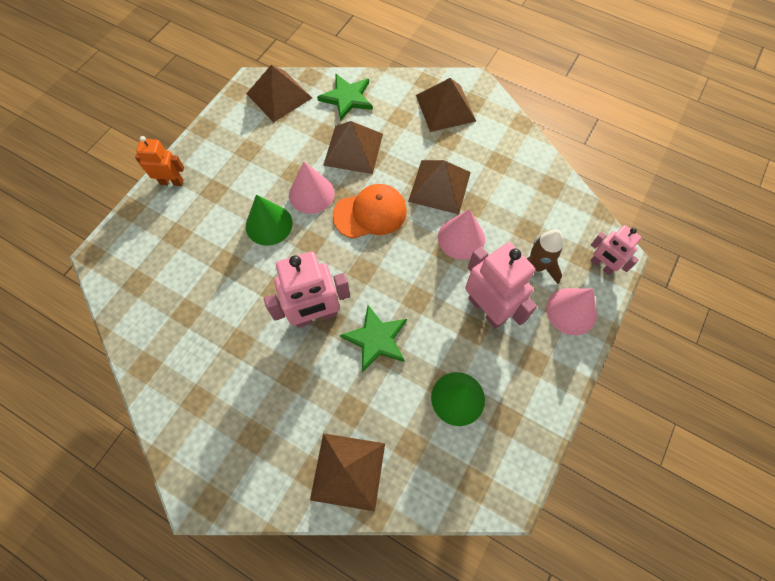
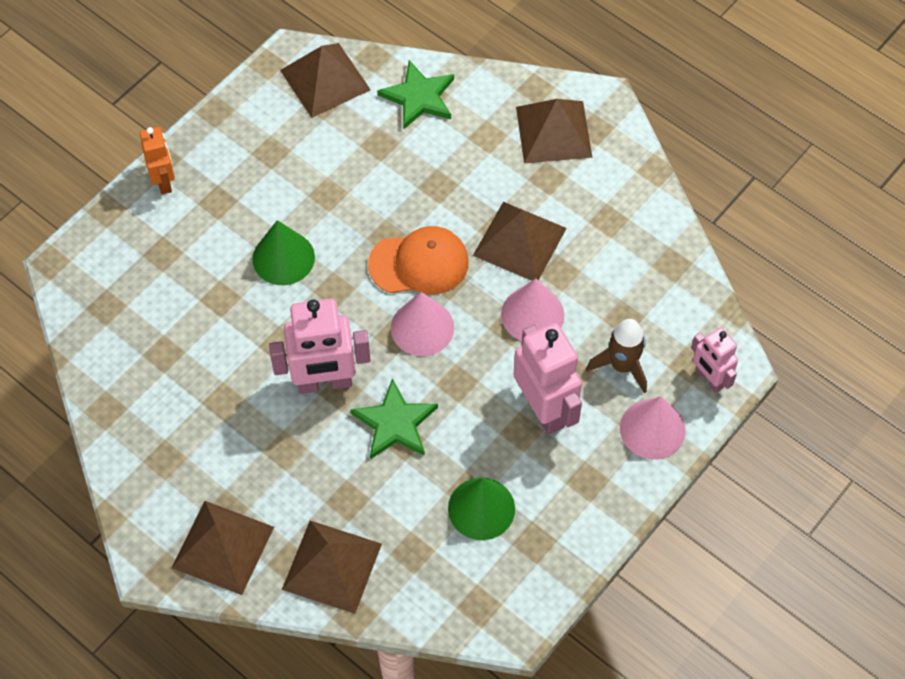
camera: 10 degrees right, 5 degrees down
(172, 182) = (164, 181): orange robot -> orange robot turned 60 degrees clockwise
(311, 194) = (346, 225): pink cone -> pink cone (422, 327)
(353, 149) = (413, 172): brown pyramid -> brown pyramid (223, 547)

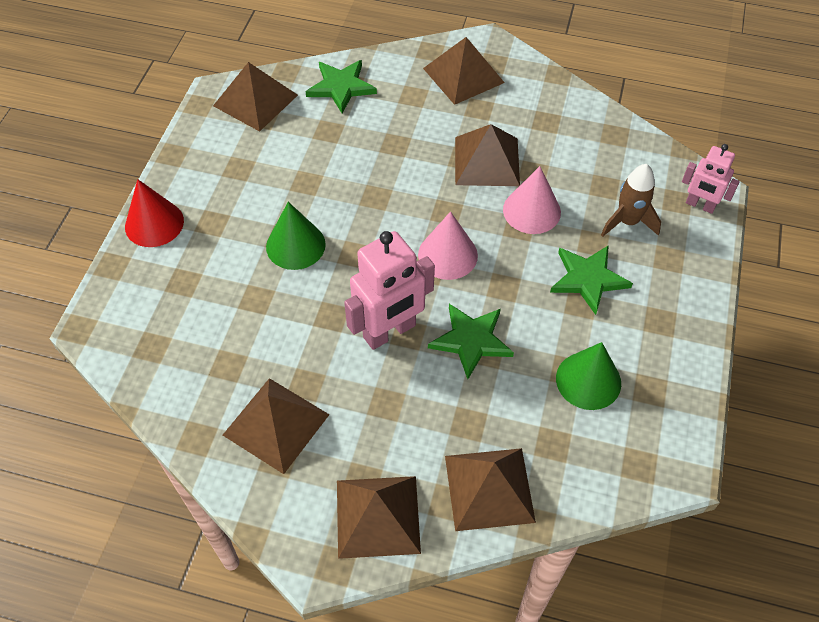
camera: 25 degrees left, 5 degrees down
(164, 181) = (154, 223): orange robot -> red cone
(178, 427) = (276, 424): none -> brown pyramid
(419, 263) = (415, 207): orange cap -> none
(544, 409) = (588, 279): pink robot -> green star
(652, 429) = (683, 260): pink cone -> none

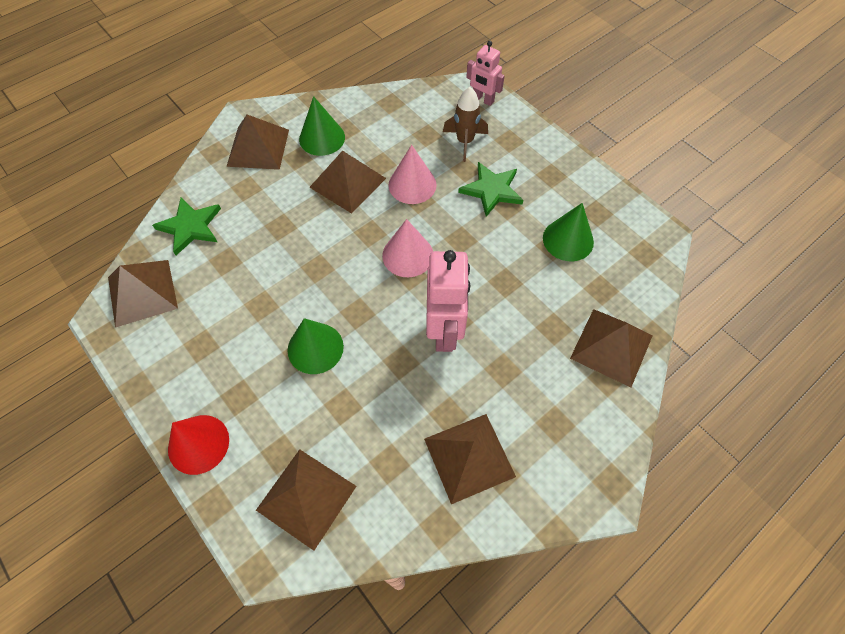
camera: 55 degrees left, 5 degrees up
(378, 516) = (590, 430): brown pyramid -> brown pyramid (306, 497)
(471, 340) = (489, 285): green star -> none
(519, 111) = (322, 138): none -> green cone
(700, 205) = (483, 99): pink robot -> pink robot turned 60 degrees clockwise

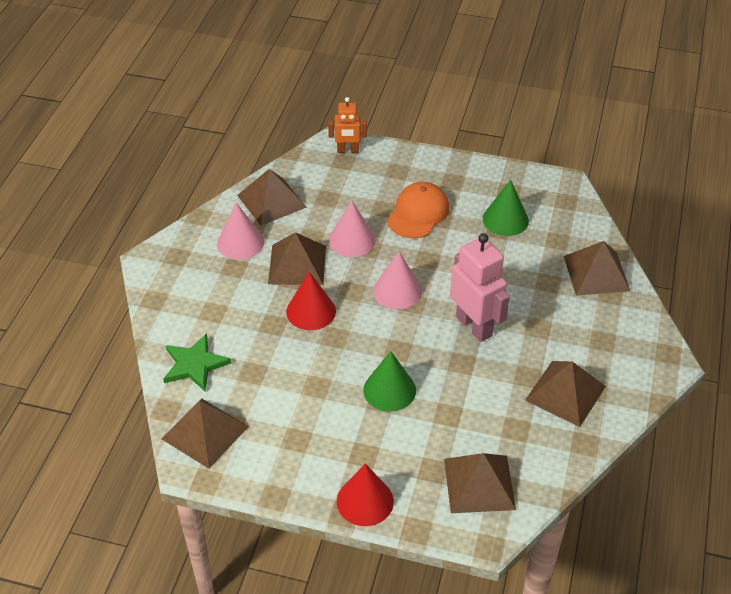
camera: 35 degrees left, 15 degrees down
(258, 147) = (190, 276): brown pyramid -> brown pyramid (271, 201)
(320, 232) = (311, 311): none -> red cone
(322, 138) = (240, 242): green cone -> pink cone
(465, 142) = (363, 189): brown rocket -> none
(483, 99) = (348, 150): pink robot -> orange robot
(492, 190) = (418, 213): green star -> orange cap

